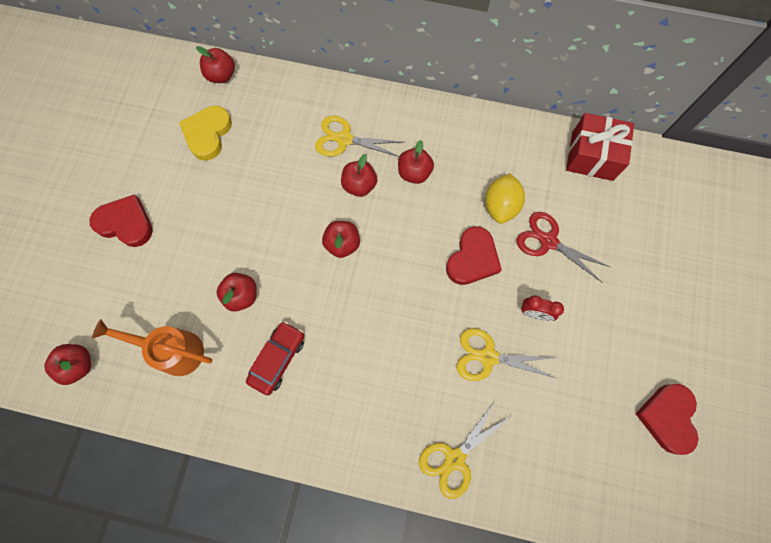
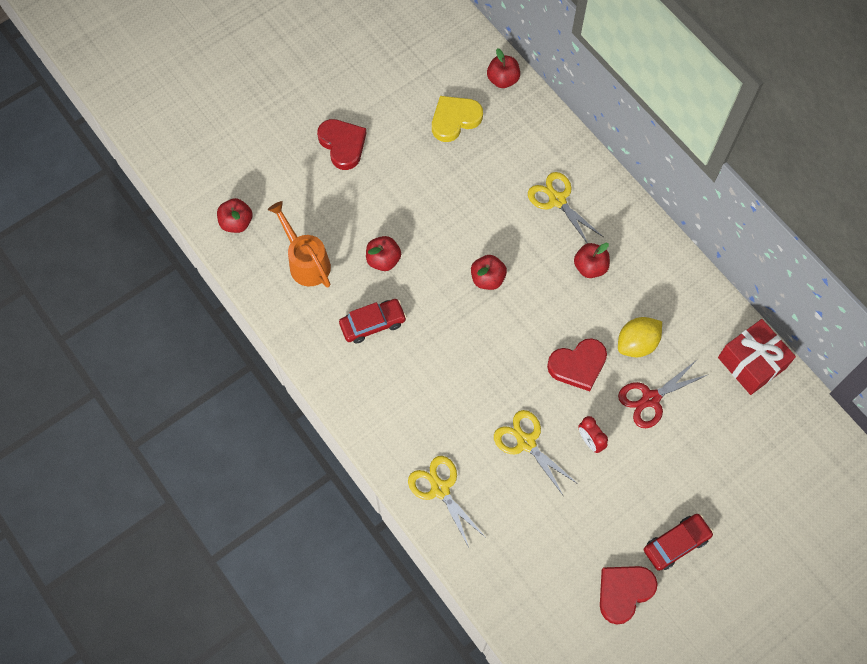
camera: 40 degrees right, 5 degrees down
(359, 185) = (538, 244): red apple -> none
(455, 458) = (440, 489): yellow scissors -> yellow scissors turned 60 degrees clockwise
(548, 241) = (651, 399): red scissors -> red scissors turned 105 degrees counterclockwise
(667, 342) = (676, 543): none -> red car

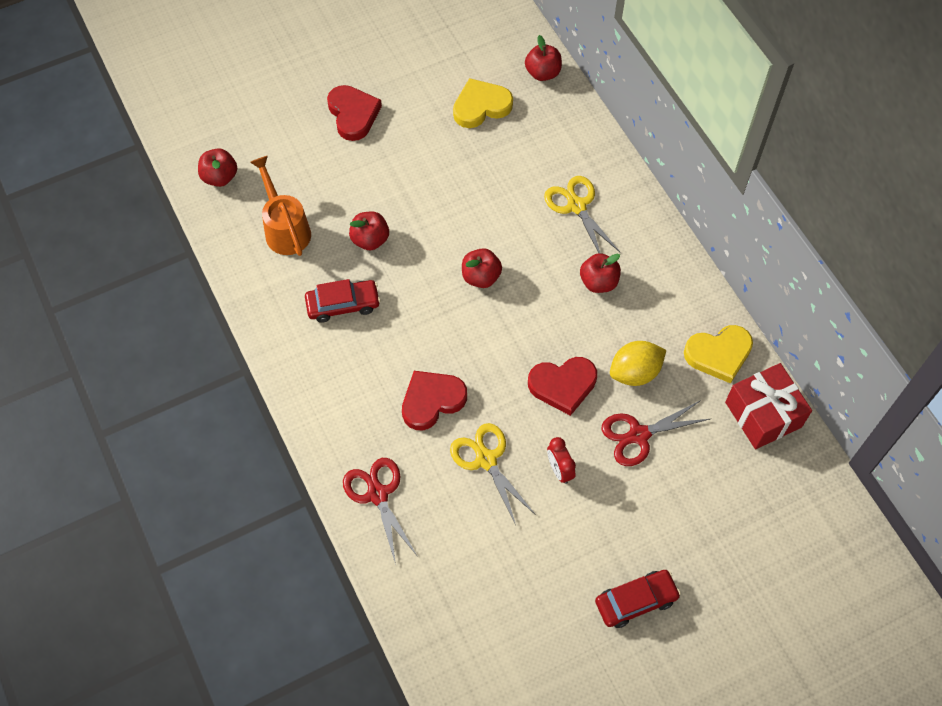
camera: 10 degrees right, 5 degrees down
(440, 489) = (377, 494): yellow scissors -> red scissors
(624, 592) = (564, 645): red heart -> red heart (432, 401)
(704, 315) = (718, 354): none -> yellow heart

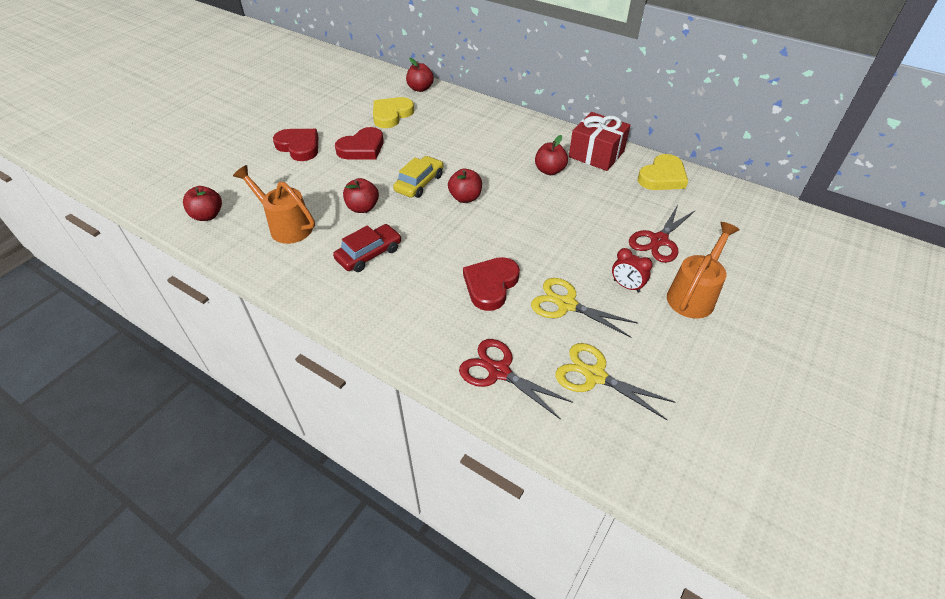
camera: 30 degrees left, 15 degrees down
(447, 232) = (419, 183): none -> yellow car
(563, 385) = (579, 234): red heart -> red heart (362, 148)
(576, 206) = (499, 139): yellow scissors -> yellow scissors (595, 376)
(616, 515) = (693, 295): none -> orange watering can
(635, 372) = (620, 207): yellow lemon -> none
(636, 601) = (766, 345): red car -> none
(763, 414) = (722, 196): red gift -> red gift (596, 154)

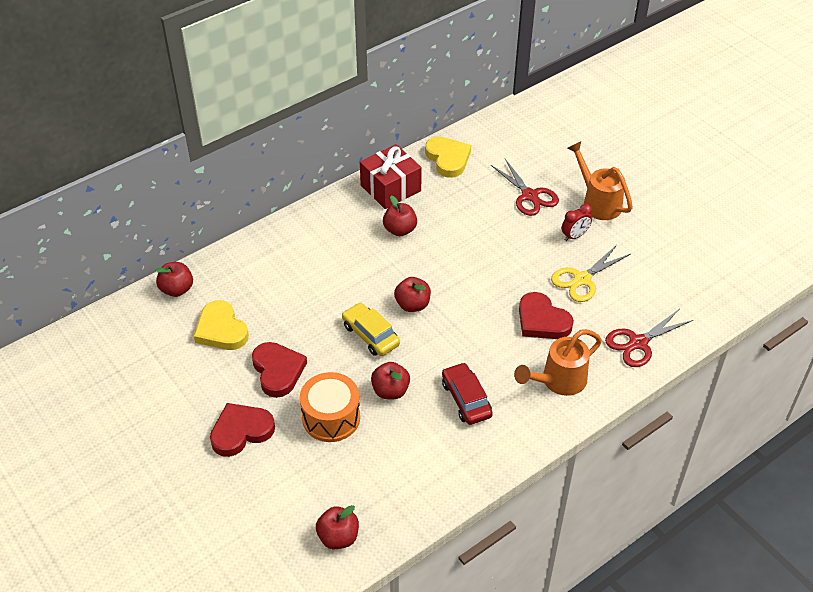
camera: 70 degrees left, 0 degrees up
(286, 226) = (392, 463): orange watering can -> orange watering can (559, 381)
(324, 184) = (331, 417): none -> orange drum
(595, 376) = (658, 288): yellow scissors -> none

